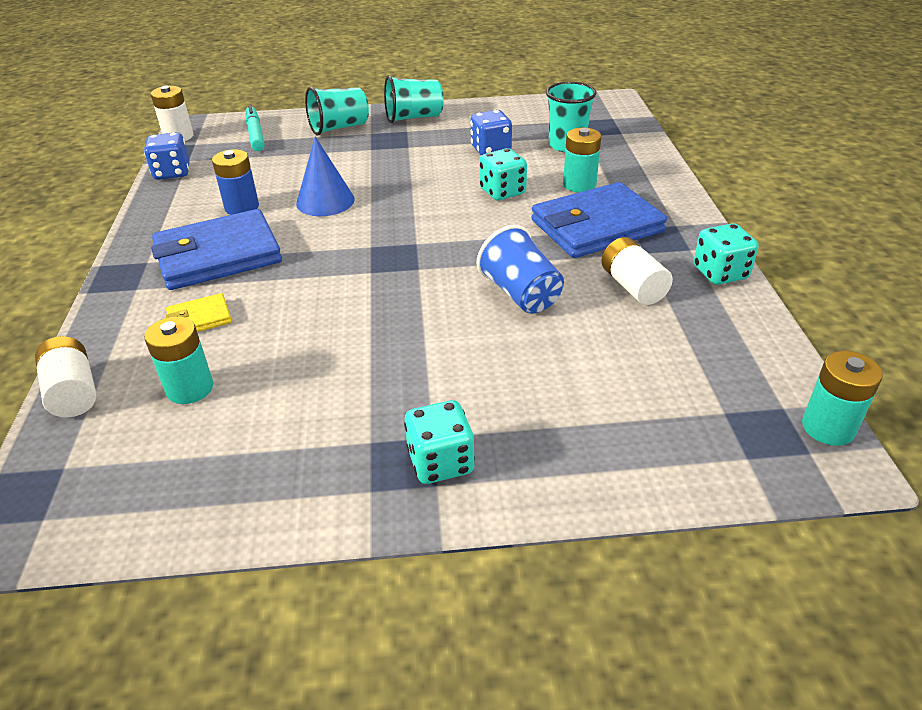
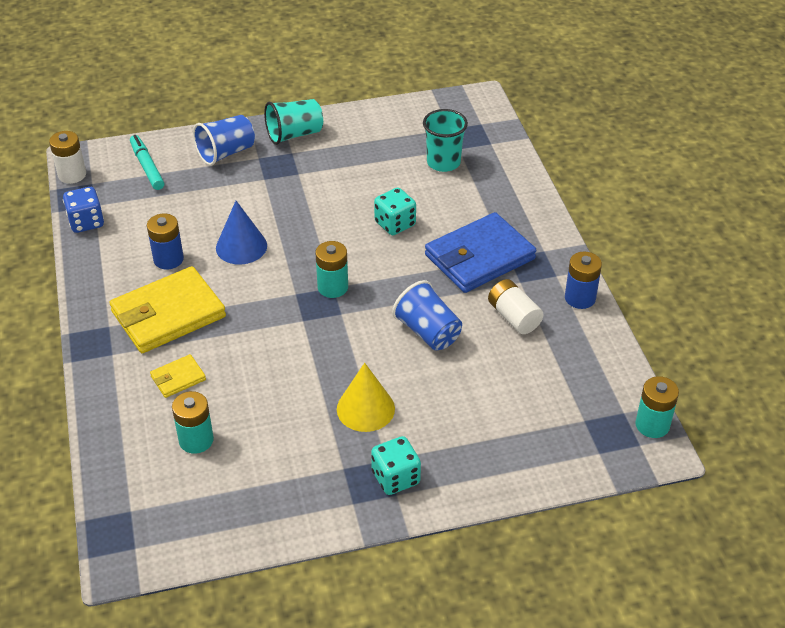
camera: 10 degrees left, 5 degrees up
(73, 392) = (107, 452): white battery -> none
(218, 255) = (168, 314): blue wallet -> yellow wallet
(339, 128) = (226, 153): turquoise cup -> blue cup
(421, 371) = (365, 409): none -> yellow cone
(491, 149) = (375, 173): blue dice -> none
(579, 184) = (460, 211): turquoise battery -> turquoise battery (333, 287)
(720, 273) = (580, 298): turquoise dice -> blue battery

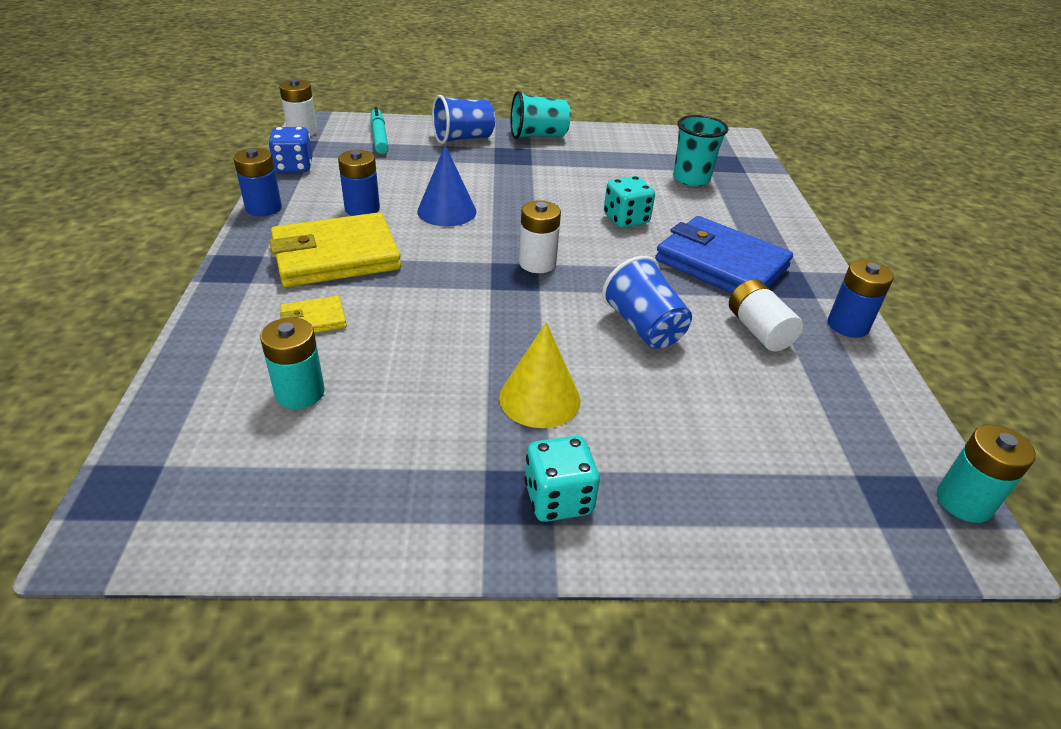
camera: 10 degrees right, 5 degrees down
(83, 276) = (263, 208): none -> blue battery
(333, 287) = (537, 263): turquoise battery -> white battery
(479, 257) = (721, 264): blue wallet -> blue wallet turned 60 degrees clockwise

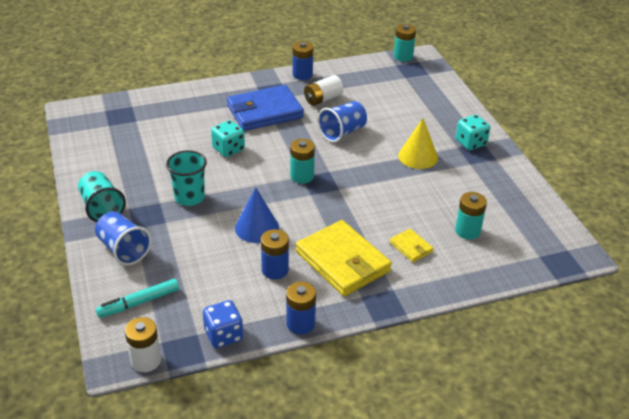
camera: 105 degrees left, 0 degrees up
(537, 263) = (302, 176): white battery -> turquoise battery
(691, 178) = (154, 127): turquoise cup -> turquoise cup (189, 197)
(721, 264) = (265, 112): blue wallet -> blue wallet turned 45 degrees clockwise

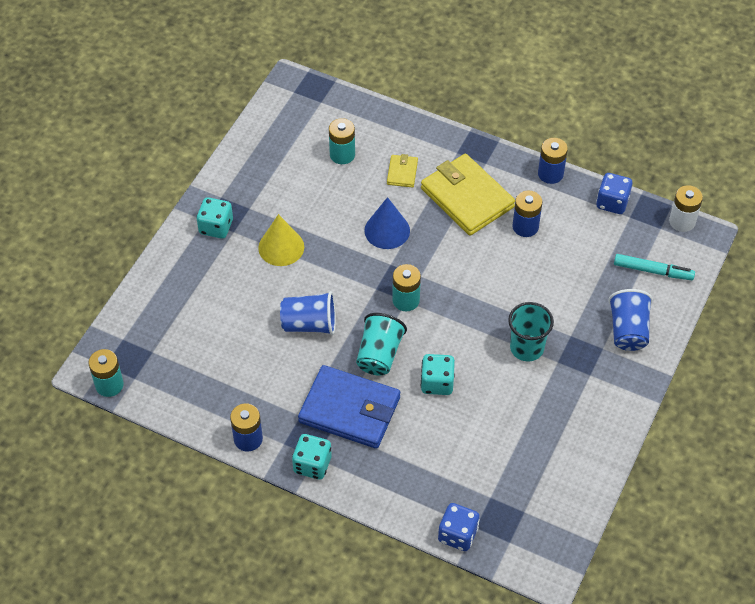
camera: 135 degrees left, 15 degrees up
(102, 208) = (614, 391): turquoise cup -> turquoise cup (379, 354)
(139, 98) = (458, 534): none -> blue dice
(254, 83) = (312, 465): none -> turquoise dice
(257, 227) = (500, 274): blue cone -> blue cone (387, 230)
(323, 99) = (272, 384): white battery -> none
(342, 261) = (467, 198): yellow wallet -> yellow wallet turned 45 degrees counterclockwise

